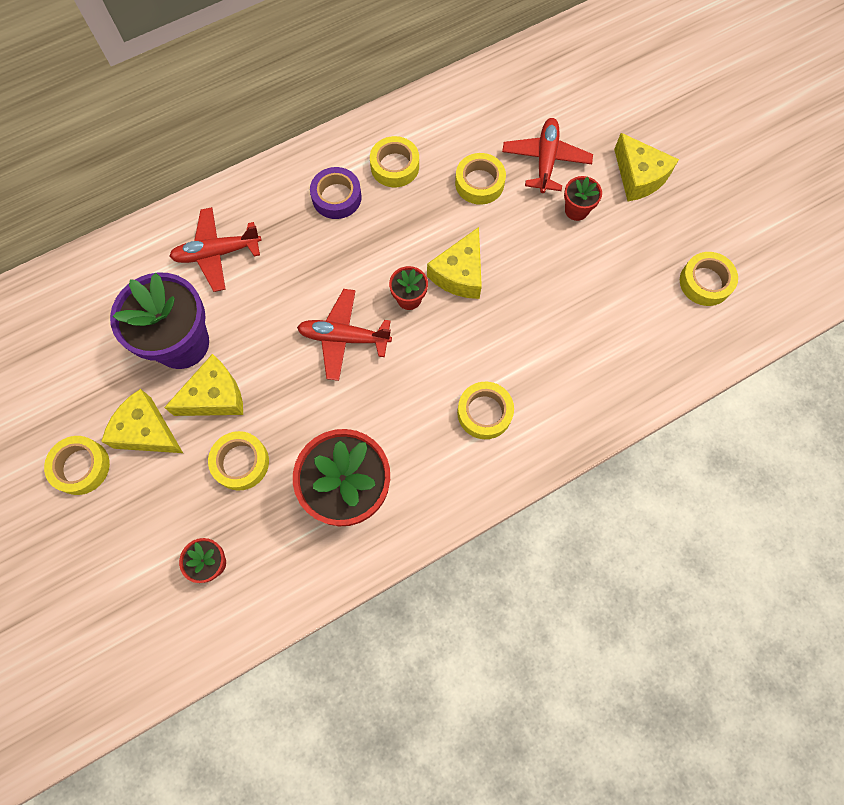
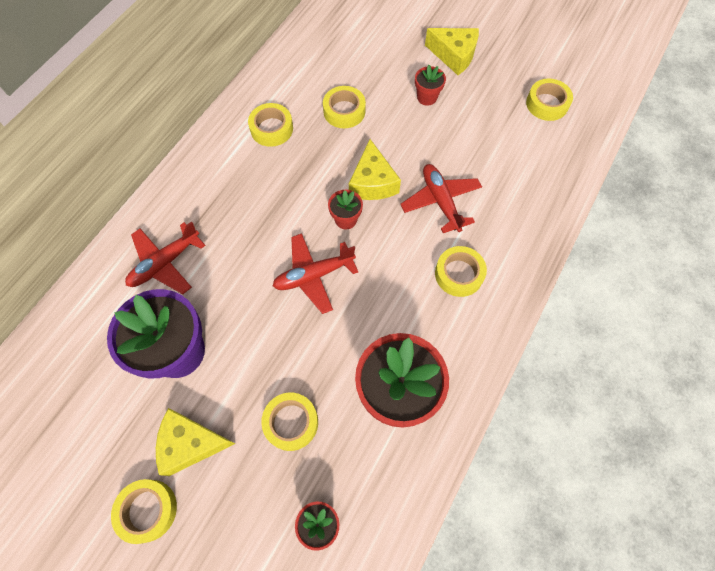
camera: 30 degrees left, 5 degrees down
(215, 396) = (235, 380): yellow cheese -> none
(336, 197) = (239, 172): purple tape -> none
(545, 160) = (382, 74): red plane -> red plane (440, 201)

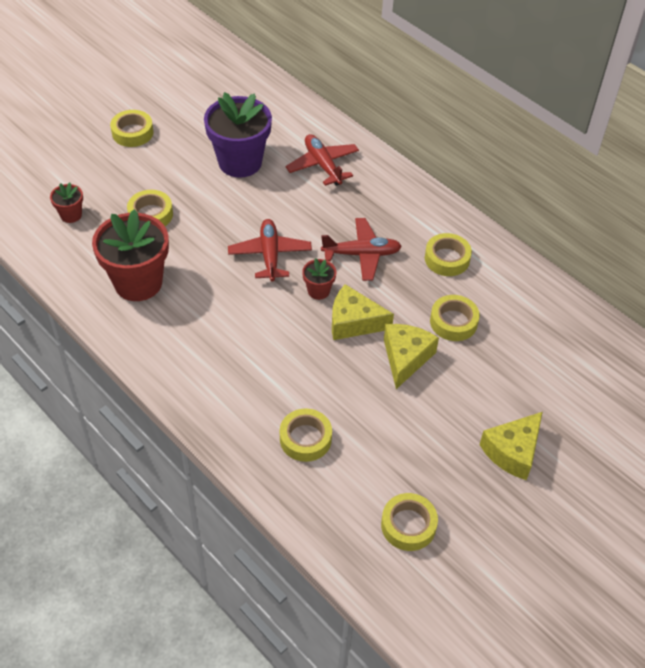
camera: 105 degrees right, 15 degrees down
(191, 443) = (166, 159): yellow cheese -> yellow cheese (406, 358)
(427, 97) = (452, 402): red flower pot -> none
(440, 201) = (310, 371): red plane -> red plane (361, 254)
(459, 274) = (224, 360): yellow tape -> yellow tape (305, 439)

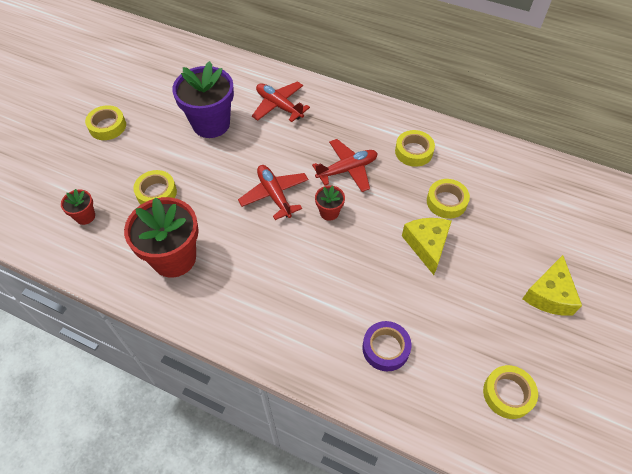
camera: 20 degrees left, 5 degrees up
(305, 439) = (385, 348): yellow tape -> purple tape
(353, 322) = (370, 229): yellow cheese -> none

